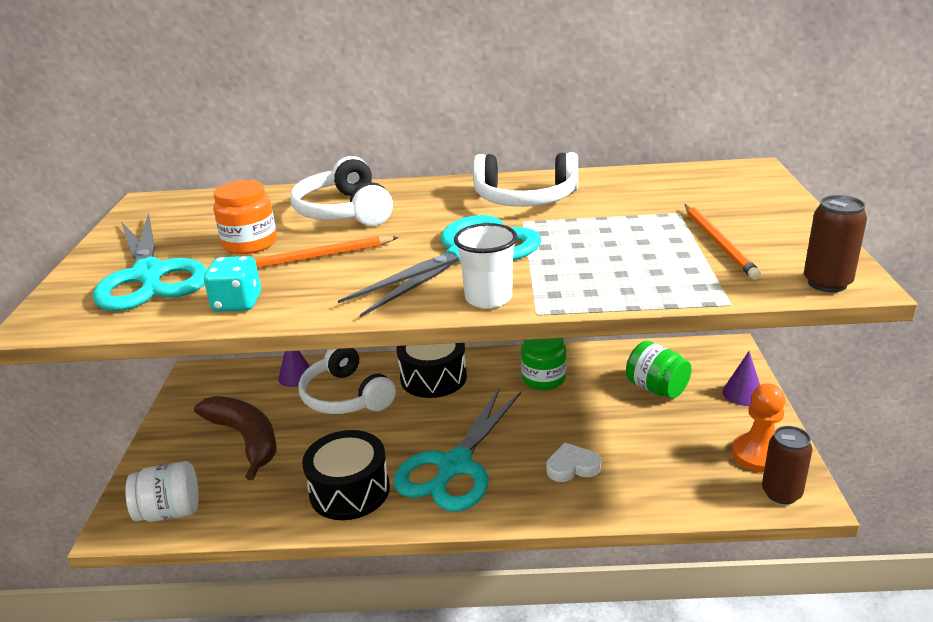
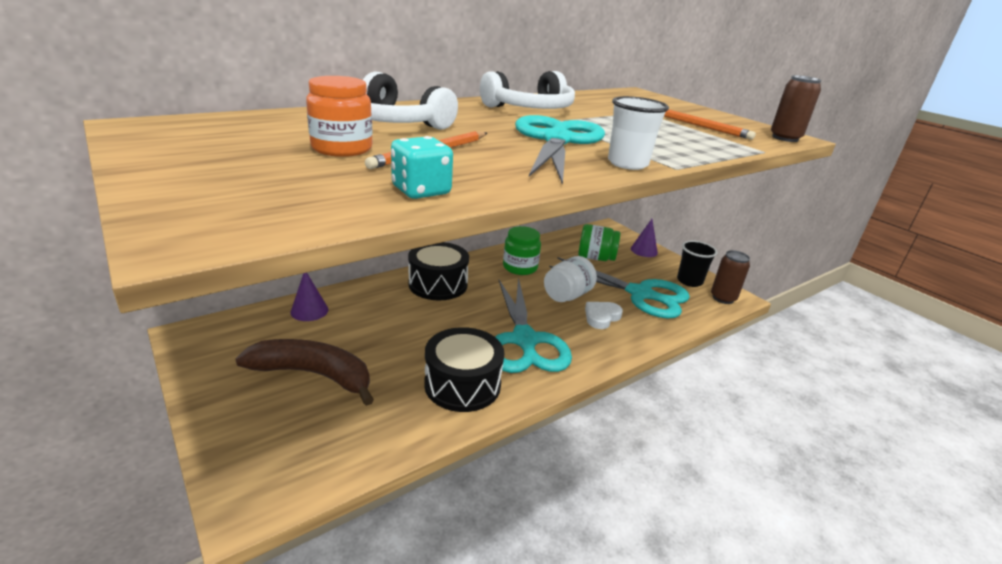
camera: 40 degrees left, 0 degrees up
(149, 275) = (265, 182): turquoise scissors -> turquoise scissors (640, 294)
(170, 512) = (298, 466): white jar -> white jar (567, 295)
(346, 396) = (377, 315): white headphones -> none
(759, 455) = (689, 281): orange pawn -> black cup

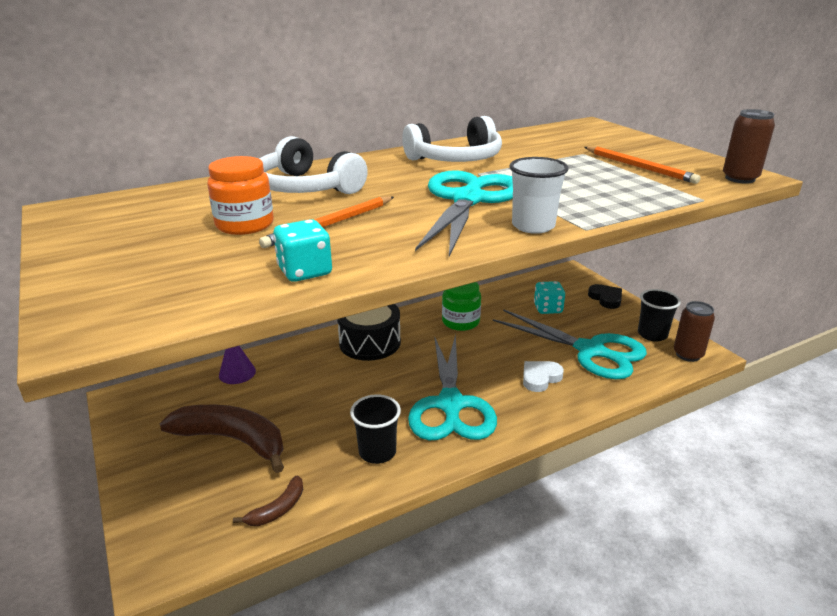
camera: 10 degrees right, 0 degrees up
(370, 441) = (278, 509): none -> brown banana
(462, 384) = (377, 452): black drum -> black cup
(567, 295) = (507, 353): white jar -> none
(595, 258) = (548, 309): green jar -> turquoise dice
(644, 250) = (606, 298): purple cone -> black heart

